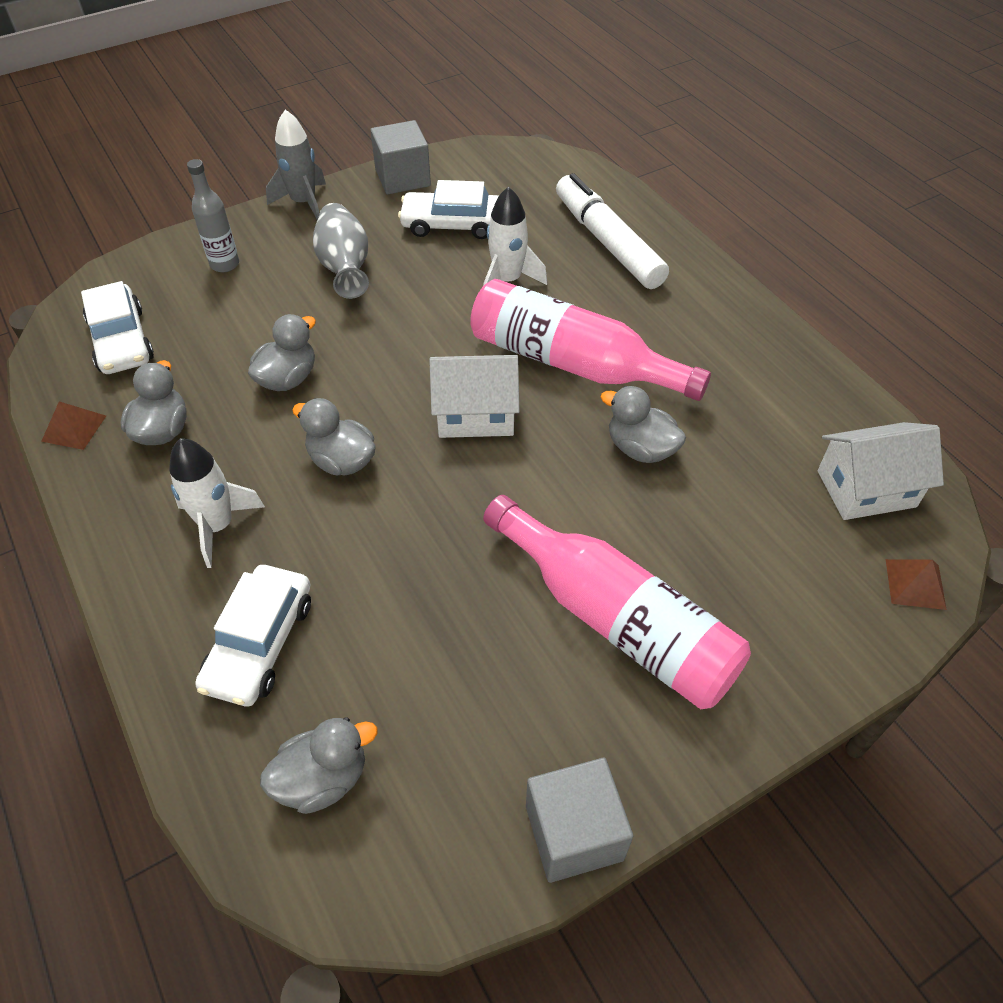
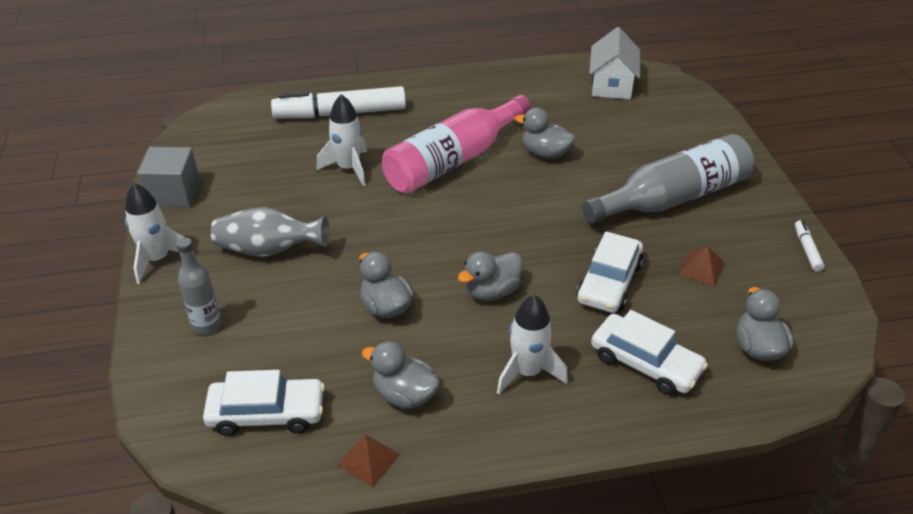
camera: 70 degrees left, 10 degrees down
(304, 203) = (158, 259): grey rocket -> white rocket
(452, 224) = (260, 180): white car -> white car (609, 282)
(475, 414) = (479, 215): white house -> none
(574, 832) = (807, 249): grey cube -> white marker
(617, 620) = (673, 198): pink bottle -> grey bottle
(640, 448) = (545, 153): grey duck -> grey duck turned 60 degrees clockwise
(915, 584) = (680, 92): brown pyramid -> brown pyramid (701, 268)

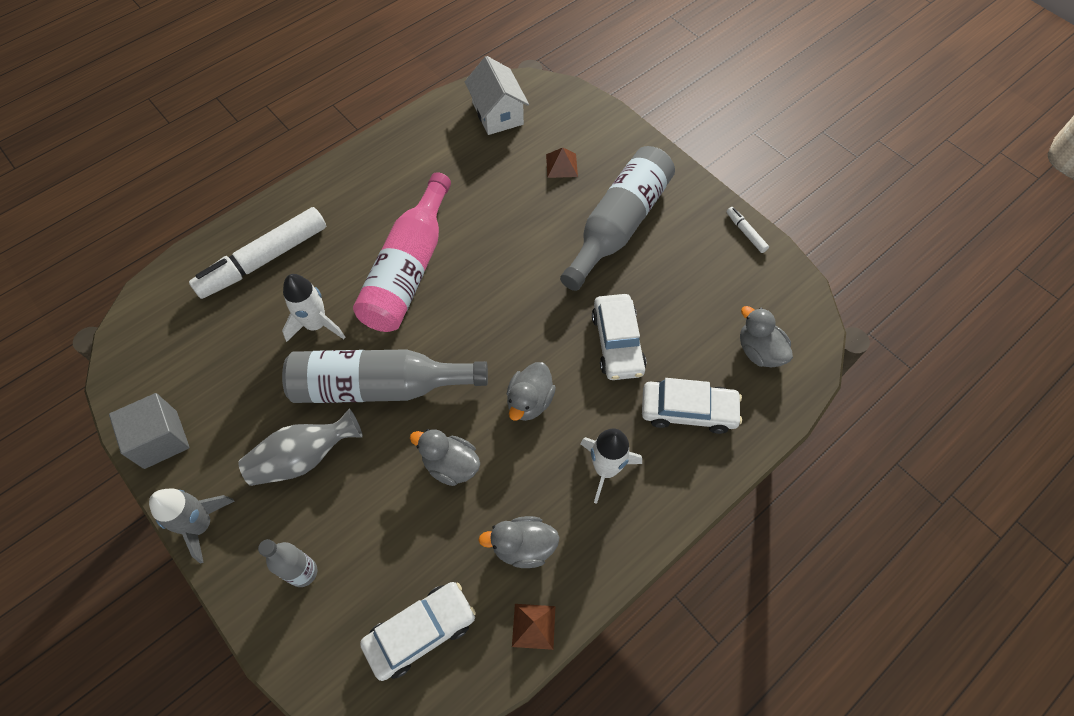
camera: 30 degrees left, 20 degrees up
(158, 259) = (201, 525): white rocket -> grey rocket
(367, 228) = (379, 386): none -> grey bottle
(545, 153) = (485, 223): grey duck -> none
(701, 268) = (679, 292): brown pyramid -> brown pyramid (561, 165)

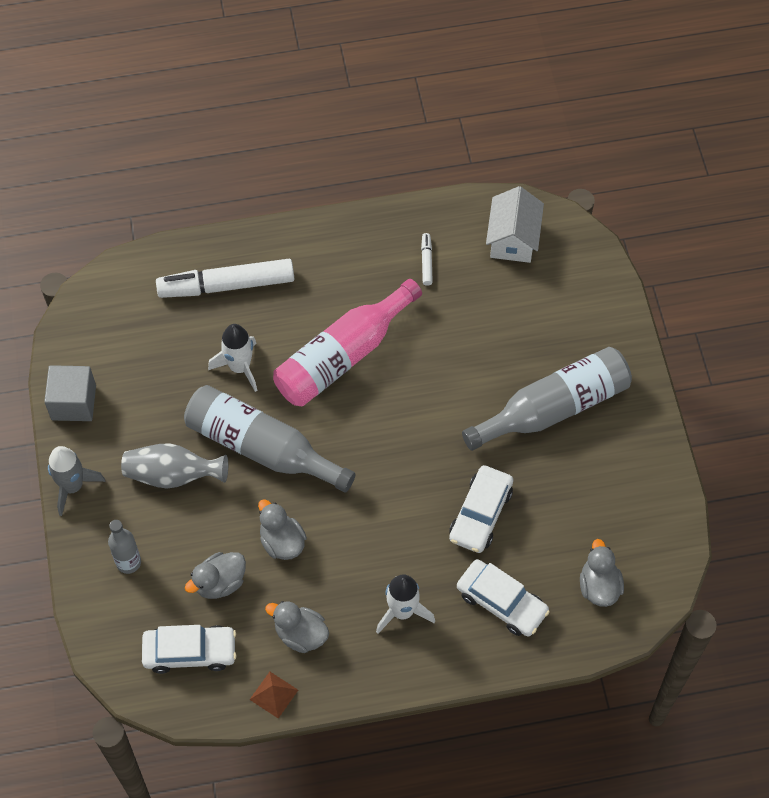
camera: 30 degrees right, 0 degrees up
(529, 401) = (375, 524): grey duck -> grey duck (220, 583)
(561, 165) = (539, 323): brown pyramid -> none
(745, 232) = (666, 474): white marker -> white marker (426, 262)

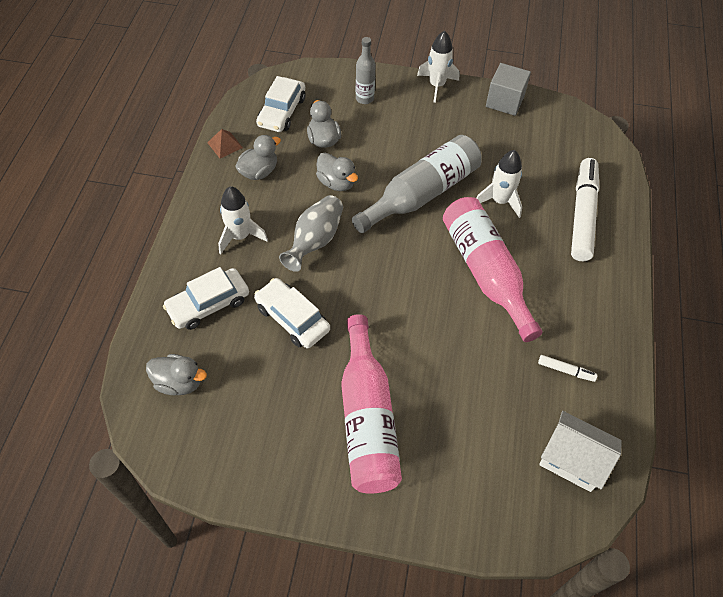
camera: 110 degrees right, 5 degrees down
(73, 486) = (436, 85): grey rocket -> white rocket
(173, 475) = (421, 138): grey vase -> grey vase (315, 241)
(282, 542) = (336, 183): grey duck -> grey duck turned 60 degrees clockwise
(553, 408) = (367, 418): grey bottle -> pink bottle

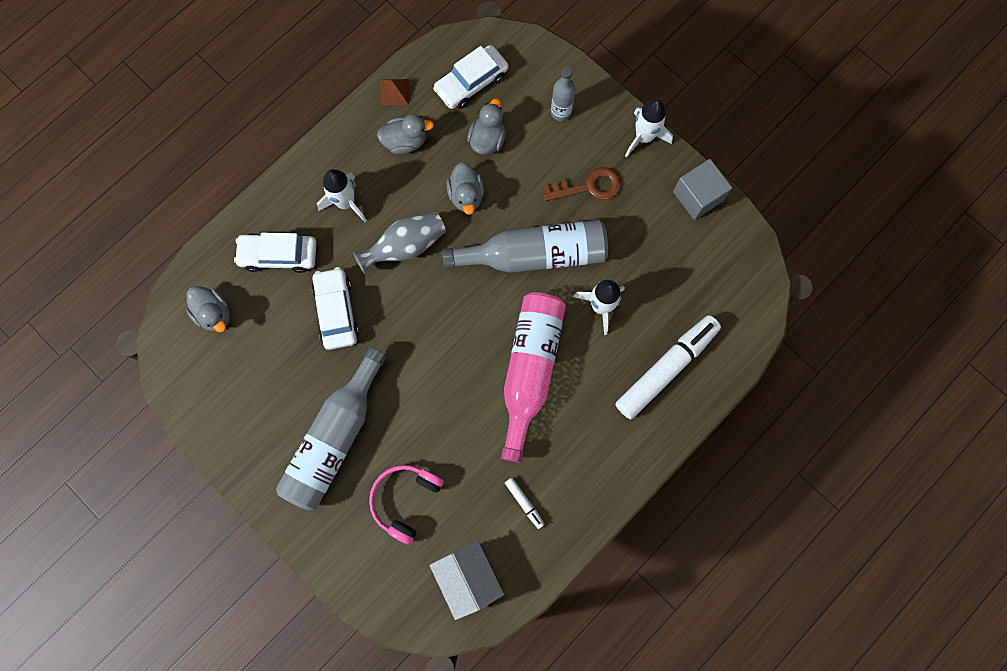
camera: 35 degrees right, 20 degrees up
(367, 418) = (335, 438): pink bottle -> grey bottle
(424, 132) = (588, 187): none -> brown key
(468, 430) = (405, 500): none -> pink headphones

